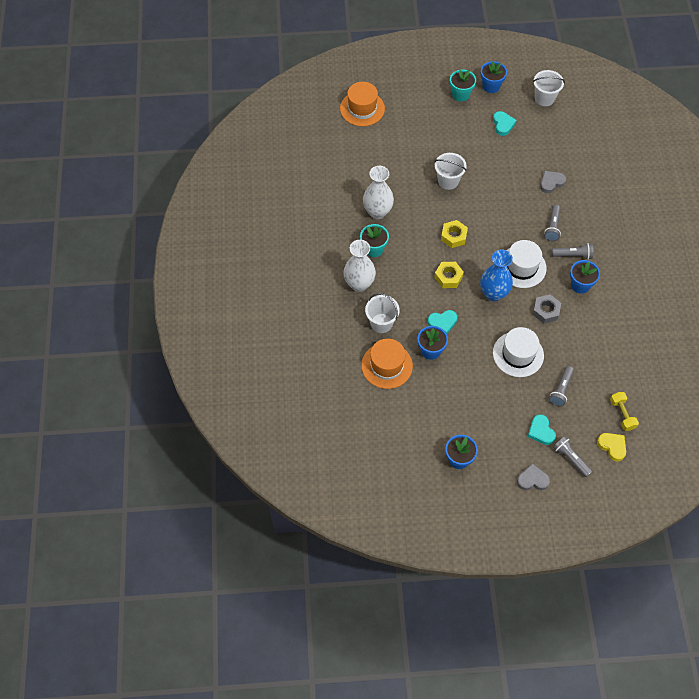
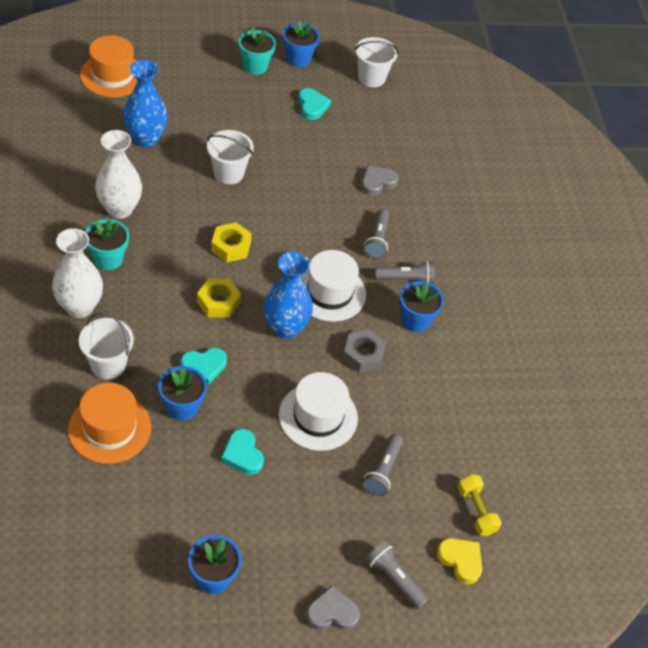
camera: 10 degrees left, 10 degrees down
(390, 157) = (146, 138): none -> blue vase
(541, 431) = (348, 535): turquoise heart -> turquoise heart (242, 454)

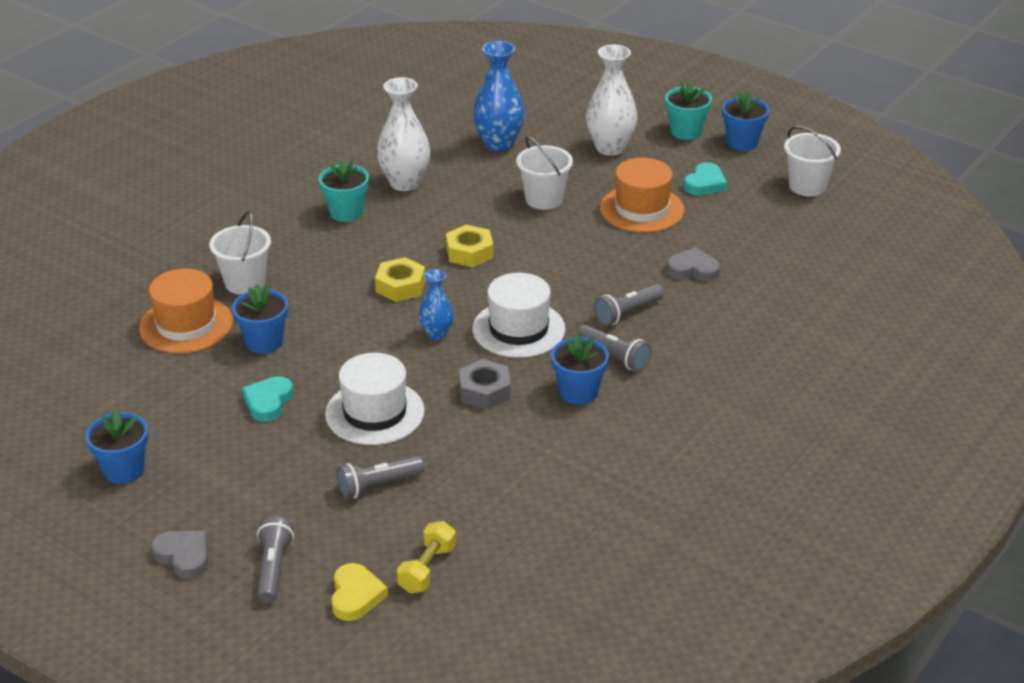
camera: 50 degrees right, 15 degrees down
(79, 307) = (276, 234): white vase -> white vase (610, 148)
(112, 75) = (531, 88): orange hat -> orange hat (641, 209)
(204, 367) = (323, 324): turquoise heart -> none
(285, 328) = (437, 334): blue vase -> blue vase, size x0.58

